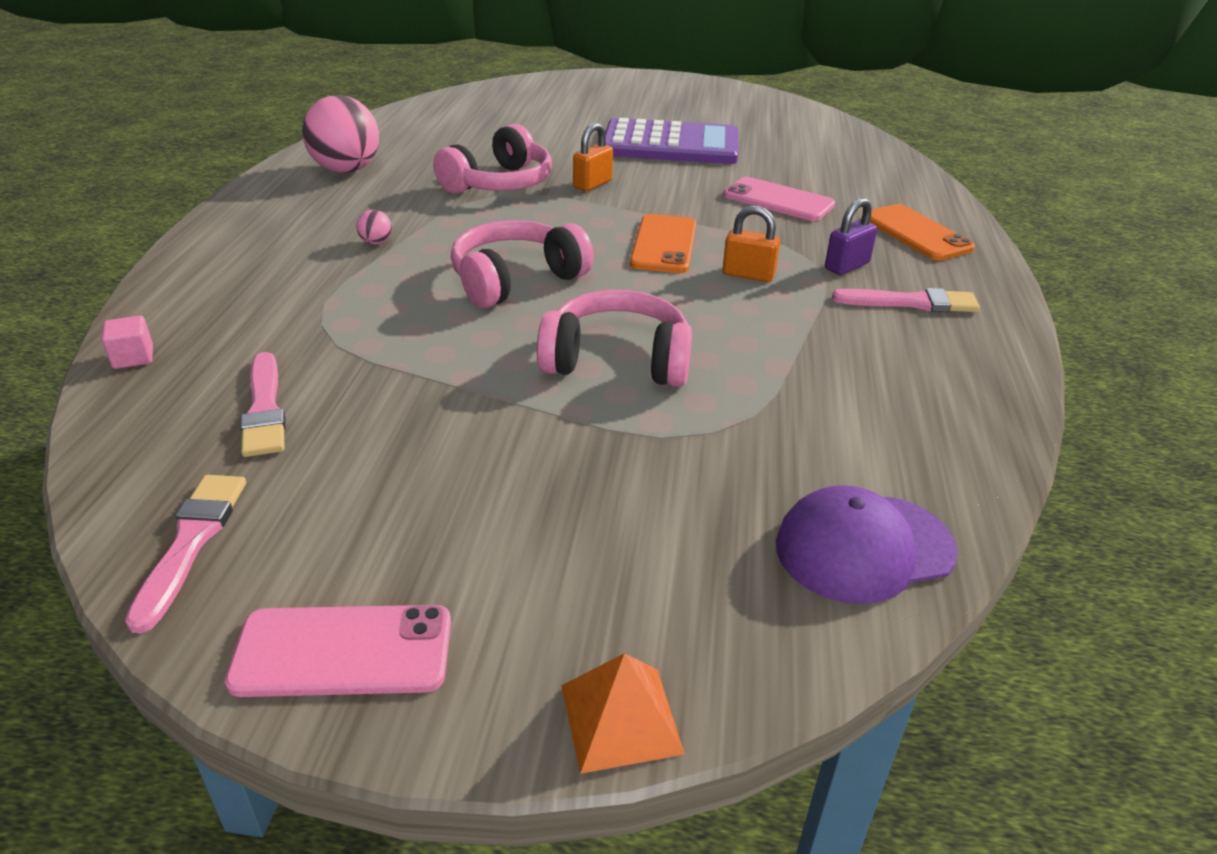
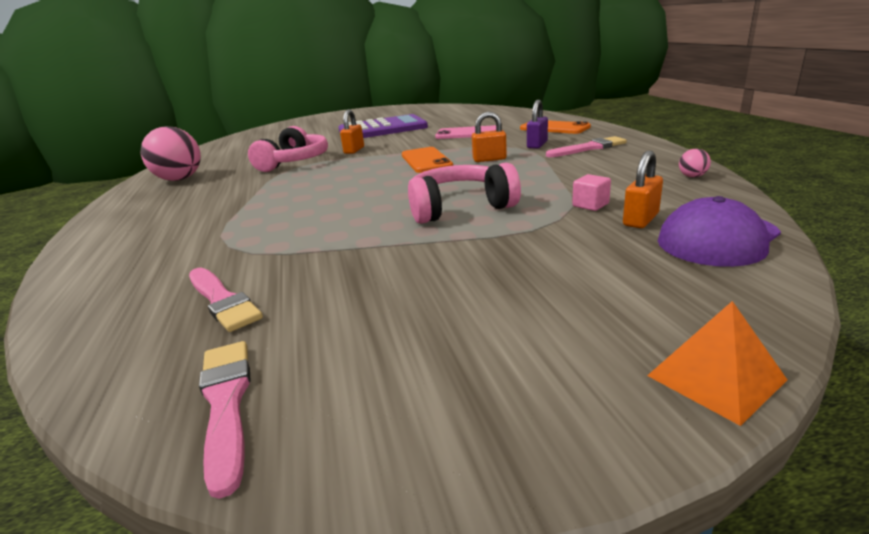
camera: 20 degrees left, 10 degrees down
(133, 358) = (72, 306): pink cube -> pink cube (590, 205)
(343, 651) = (449, 426): pink phone -> none
(376, 243) = (233, 202): pink ball -> pink ball (692, 176)
(516, 280) = (351, 194): pink headphones -> none
(810, 475) = (640, 220): none -> orange padlock

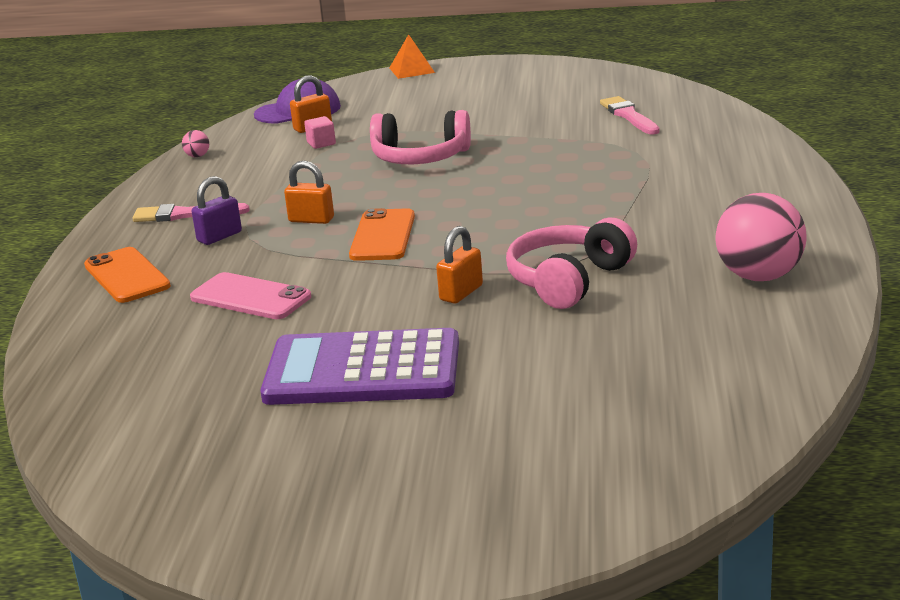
camera: 160 degrees left, 0 degrees up
(226, 404) = (613, 80): pink brush -> none

